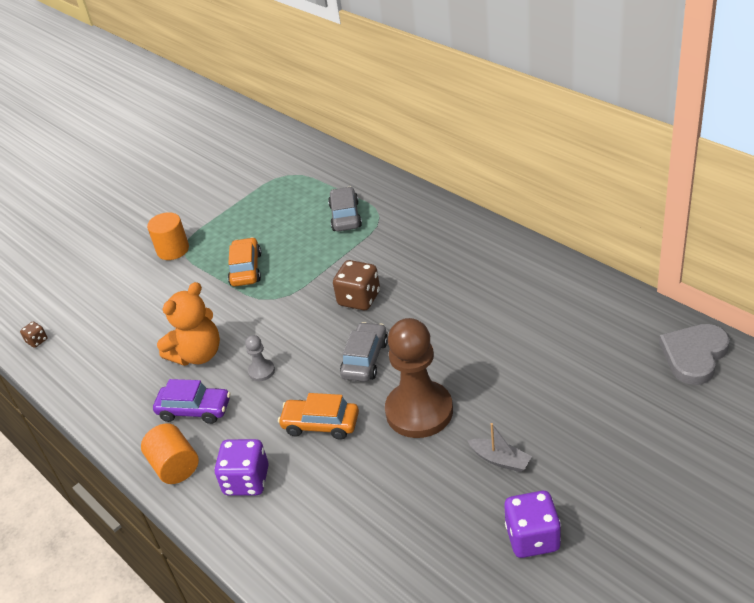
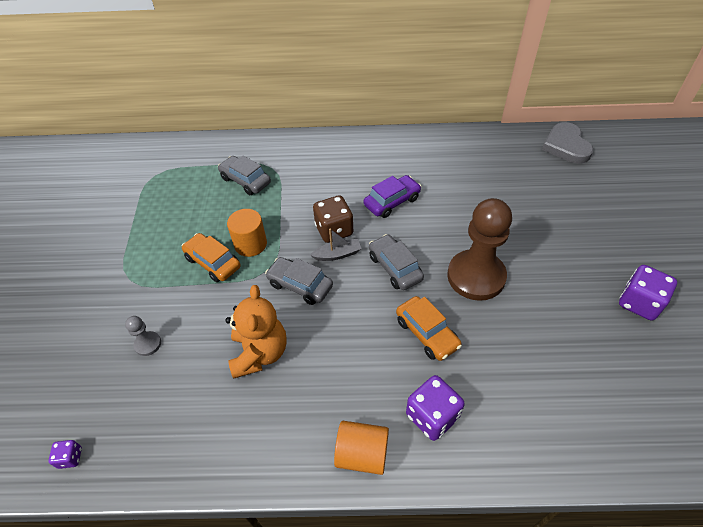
camera: 50 degrees left, 10 degrees up
(37, 341) = (70, 458): brown dice -> purple dice
(173, 250) = (120, 287): orange cylinder -> orange cylinder (250, 244)
(194, 410) = (317, 397): purple car -> purple car (392, 202)
(261, 371) = (331, 328): grey pawn -> grey pawn (148, 344)
(280, 325) = (300, 285): none -> grey car
(320, 424) = (427, 333): orange car -> orange car turned 90 degrees counterclockwise
(500, 460) = (560, 271): grey boat -> grey boat (337, 254)

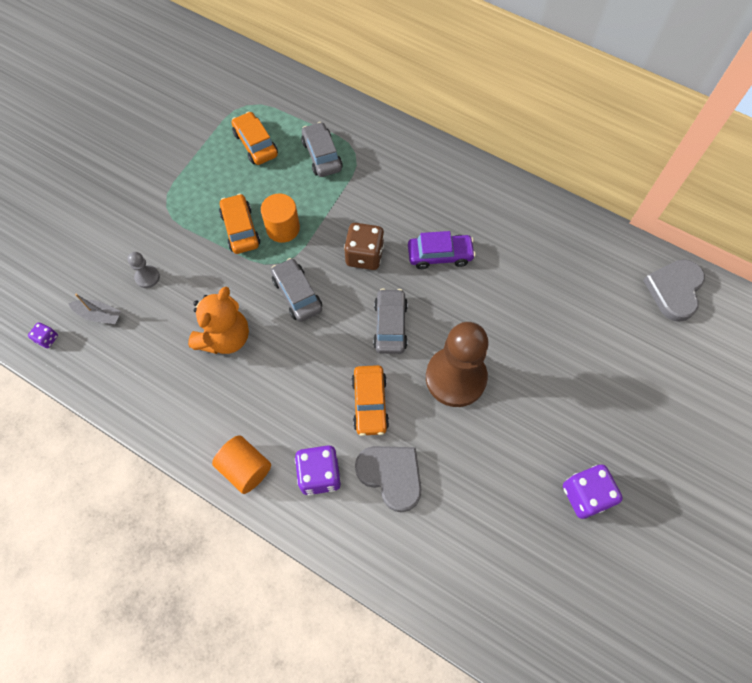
camera: 30 degrees right, 15 degrees up
(182, 197) = (255, 144): none -> orange car
(337, 254) = (350, 282): grey boat -> grey boat (99, 315)
(491, 379) = (391, 475): none -> grey heart

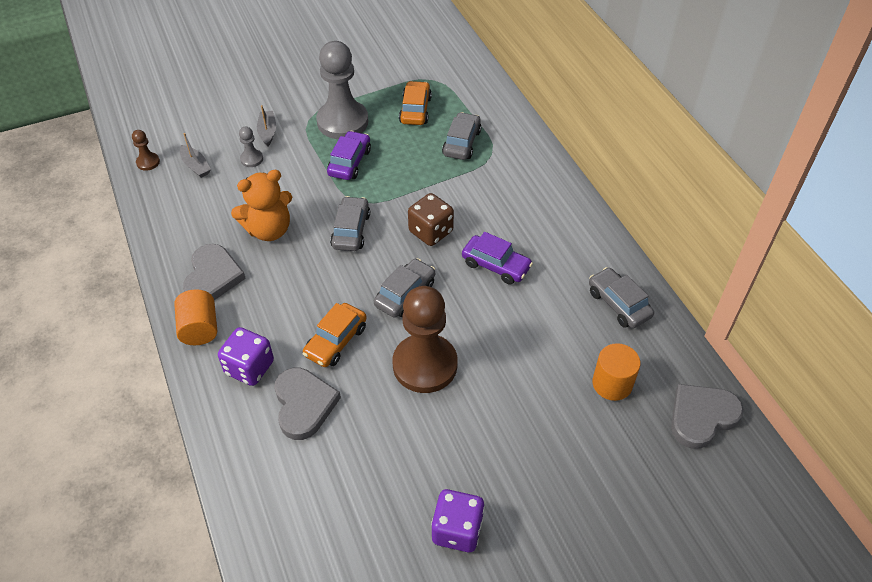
camera: 35 degrees right, 15 degrees down
(47, 339) = (148, 162): purple dice -> brown pawn
(138, 241) = (267, 132): none -> grey boat
(200, 192) = (342, 122): none -> grey pawn
(213, 413) = (213, 276): none -> grey heart
(240, 229) = (349, 162): orange car -> purple car
(283, 228) = (382, 178): orange cylinder -> orange cylinder (612, 383)
(553, 233) = (618, 304): none -> grey car

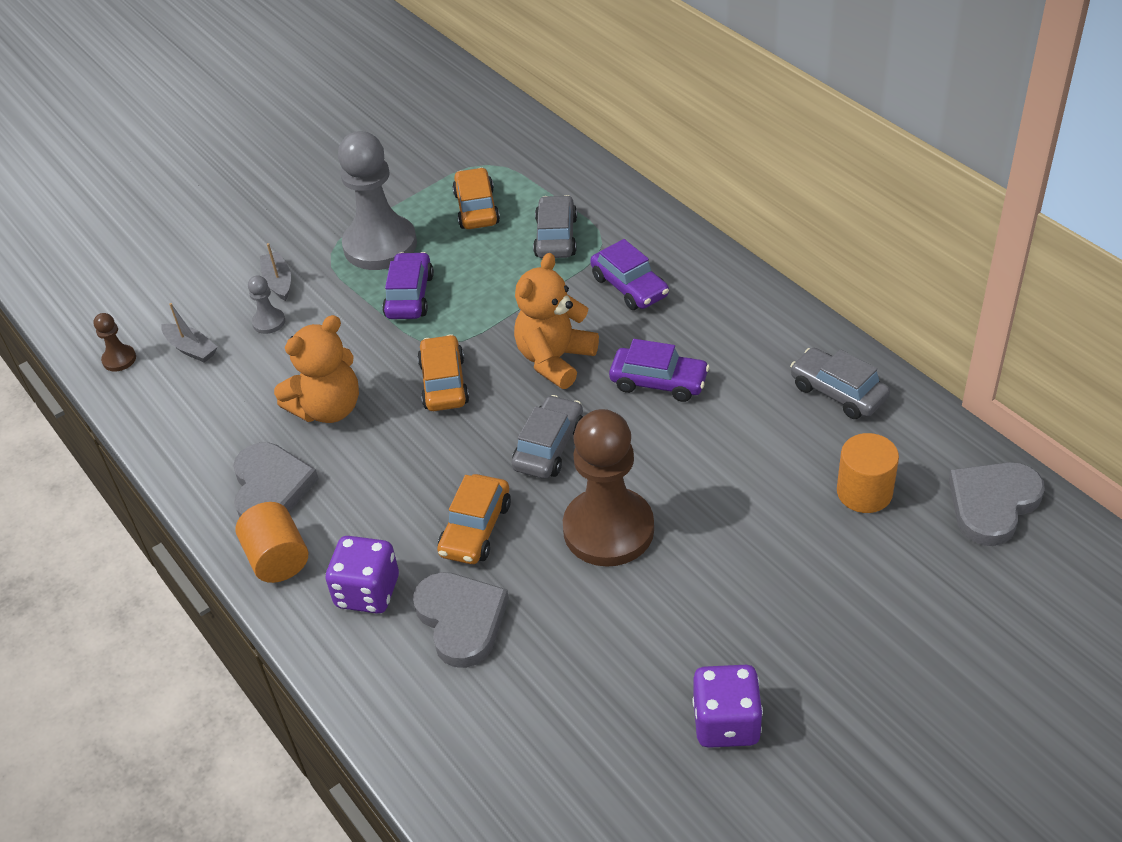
camera: 10 degrees left, 5 degrees down
(351, 230) = (444, 383): grey car -> orange car
(431, 232) = (555, 360): brown dice -> orange teddy bear
(499, 191) = (629, 286): none -> purple car

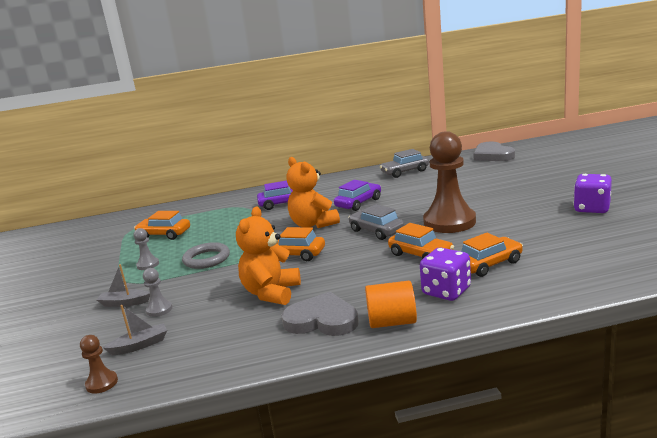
camera: 65 degrees left, 25 degrees down
(328, 408) = (271, 293): orange teddy bear -> orange teddy bear turned 150 degrees counterclockwise
(380, 245) = (148, 265): grey pawn -> grey pawn, size x0.42
(409, 296) = (206, 259): purple car -> grey ring
(461, 620) = (488, 264): grey heart -> orange car
(556, 237) = (220, 217): grey car -> none
(864, 492) = (468, 173): orange cylinder -> none

